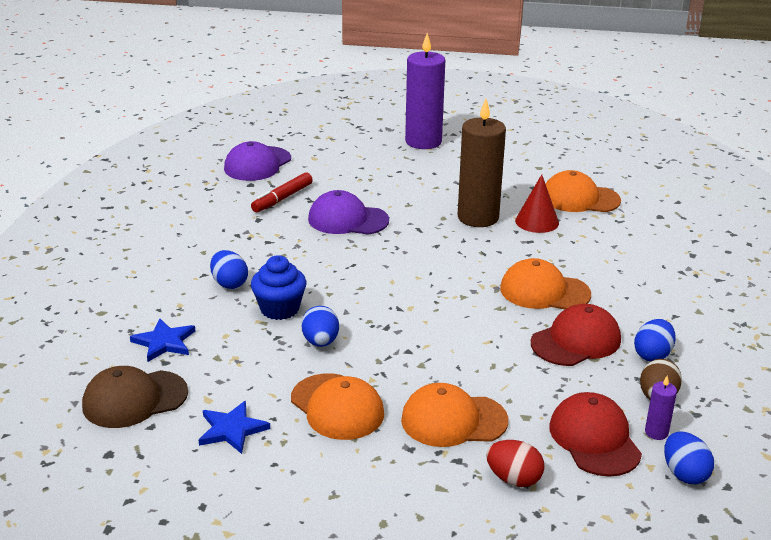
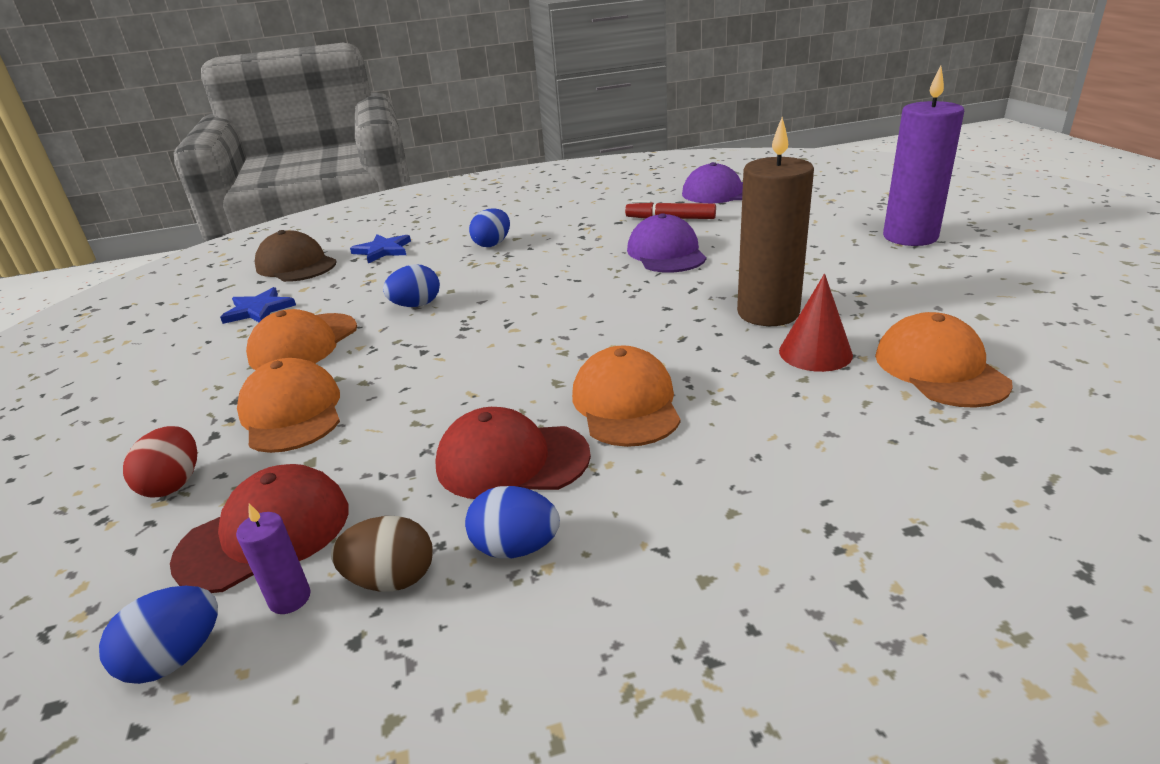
camera: 70 degrees right, 0 degrees up
(279, 309) = (464, 273): blue cupcake -> none
(576, 341) = (512, 460): red cap -> red cap turned 150 degrees clockwise

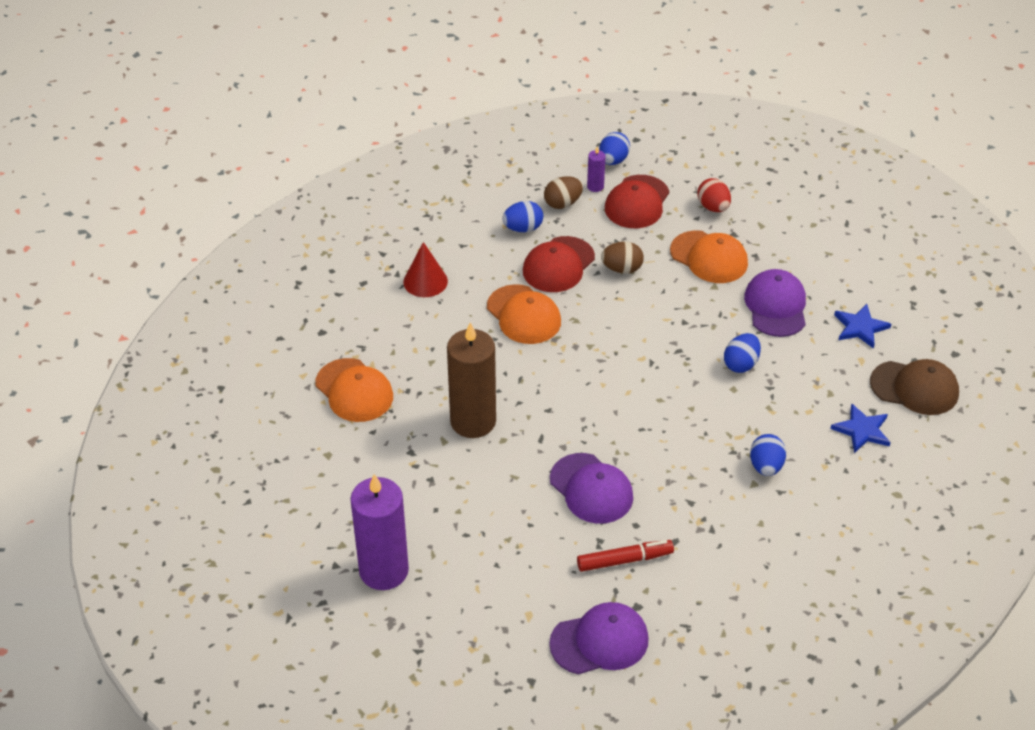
camera: 150 degrees right, 15 degrees up
(304, 343) = (776, 306): orange cap -> purple cap
(424, 428) = (622, 269): none -> brown egg
(512, 460) = (558, 265): red cap -> red cap turned 150 degrees clockwise
(815, 353) = (430, 386): red cone -> red cone (425, 281)

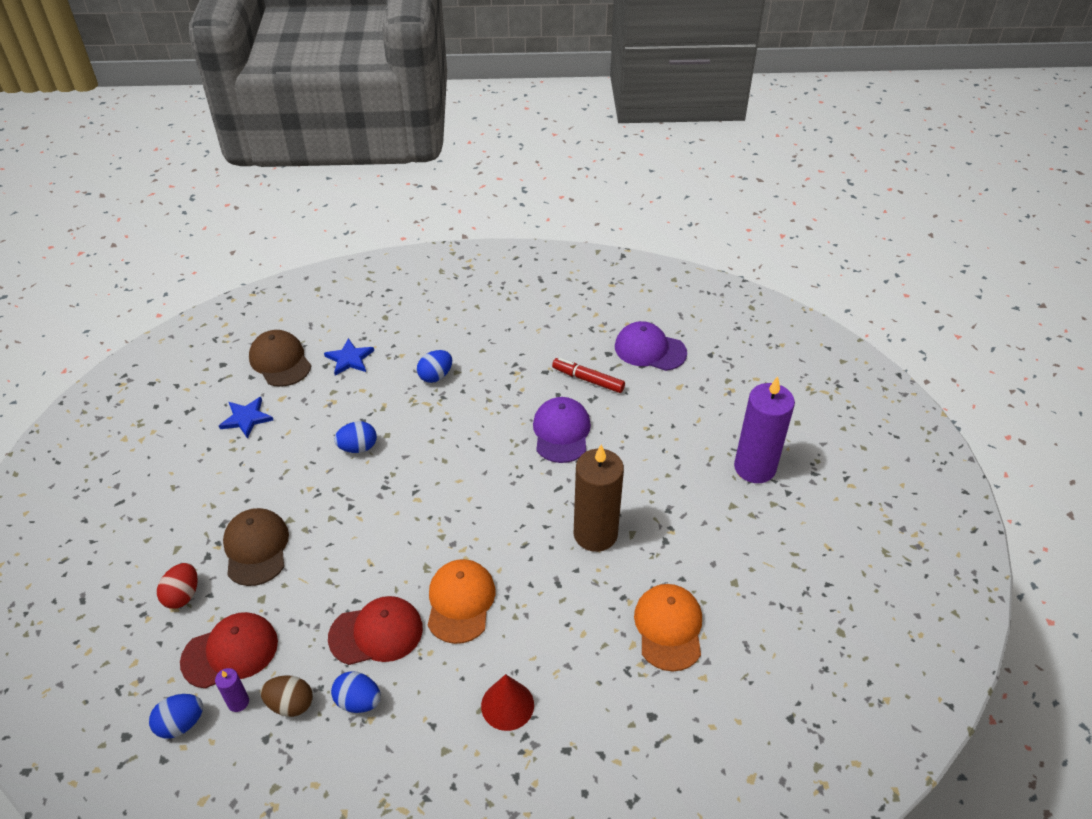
camera: 140 degrees left, 0 degrees up
(622, 269) = (333, 589): brown egg -> none
(709, 257) = (256, 548): orange cap -> brown cap
(776, 306) = (273, 472): purple cap -> none

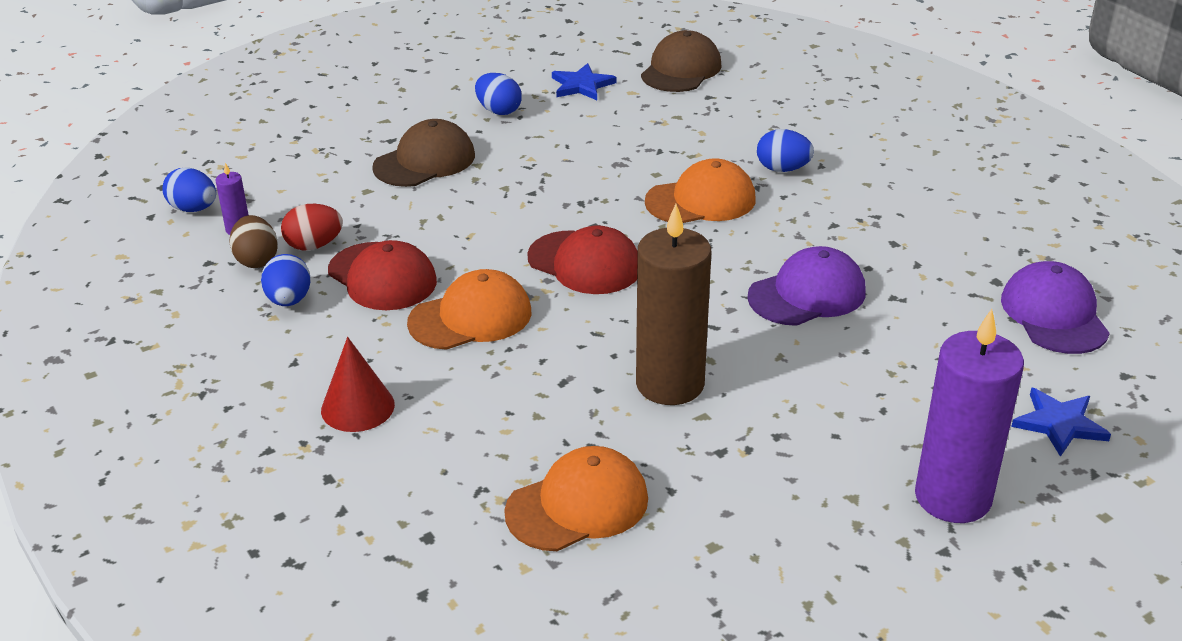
camera: 60 degrees right, 10 degrees down
(183, 595) = (334, 147): red egg -> red egg (314, 245)
(230, 652) = (291, 200): red cap -> red cap (584, 263)
(349, 359) = (736, 106): blue star -> blue star (1059, 424)
(358, 447) = (617, 163): blue egg -> blue egg (498, 111)
(434, 429) = (701, 200): none -> orange cap
(588, 380) = (925, 282): red marker -> none

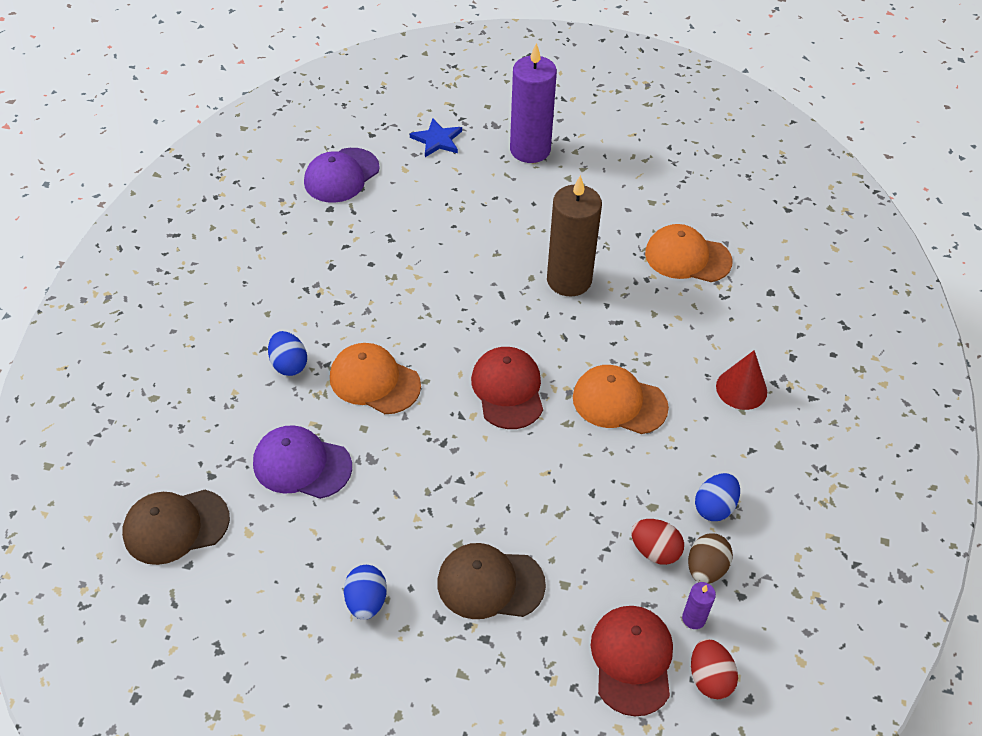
camera: 135 degrees left, 15 degrees up
(193, 209) = (709, 678): blue egg -> red egg
(382, 277) = (638, 480): red cap -> red cap (632, 660)
(582, 85) = (267, 576): blue star -> none
(807, 294) = (427, 273): purple cap -> purple cap (302, 465)

